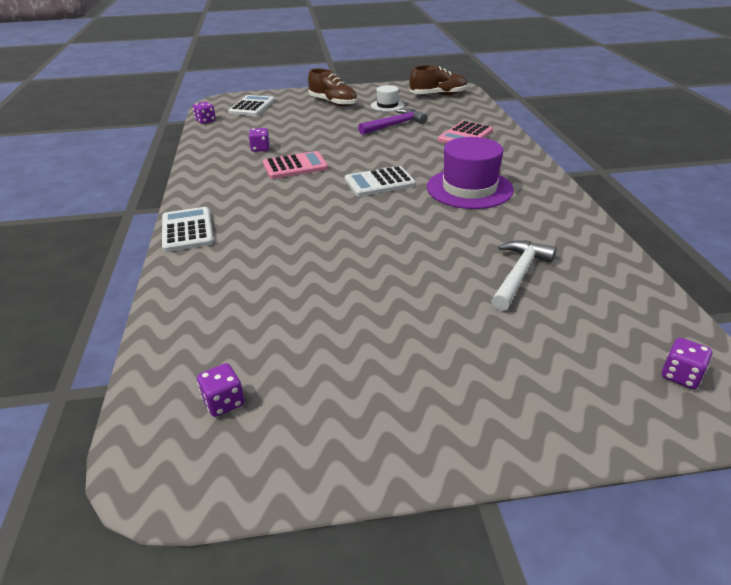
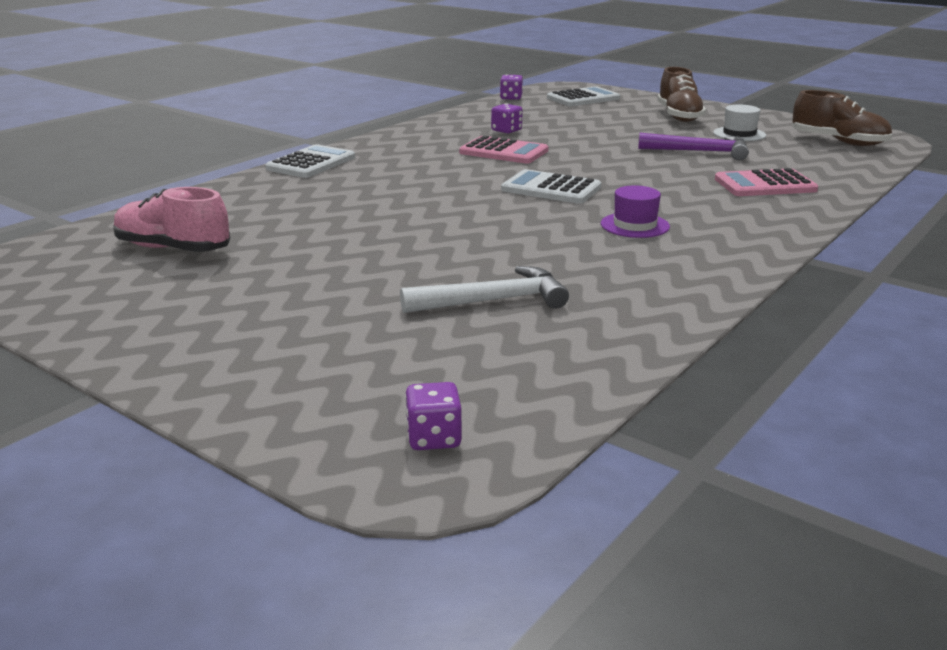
camera: 45 degrees right, 10 degrees down
(223, 402) = (97, 259): purple dice -> none
(259, 356) = (173, 249): none -> pink shoe
(469, 188) = (635, 225): purple hat -> purple hat, size x0.53

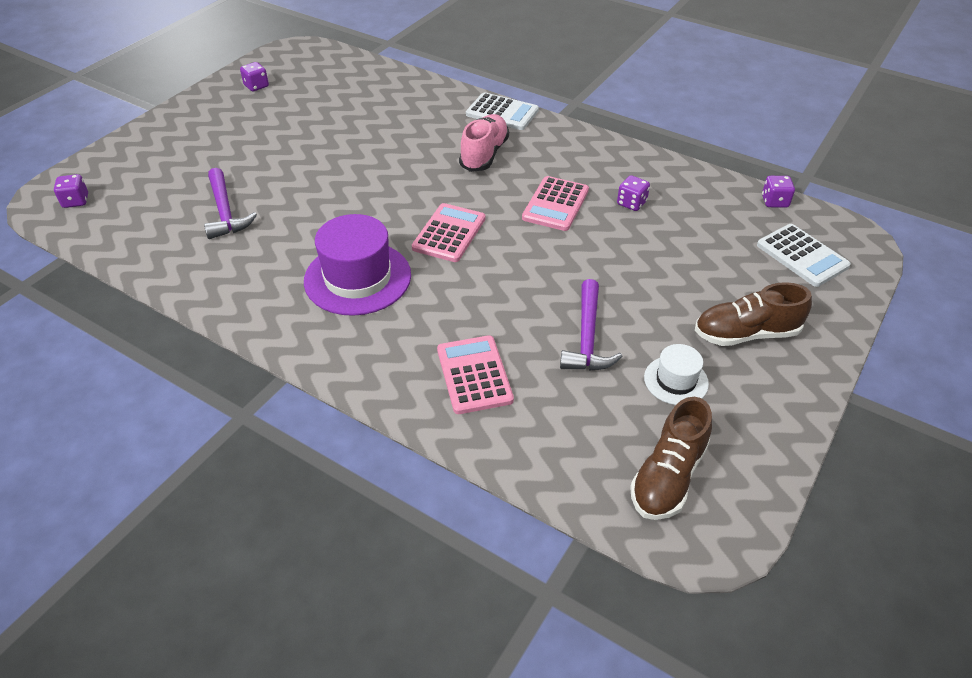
camera: 85 degrees right, 20 degrees up
(104, 298) = (256, 86): none -> purple dice
(173, 249) = (324, 91): pink shoe -> pink shoe (484, 154)
(493, 301) = (225, 212): white hammer -> purple hammer
(551, 189) = (449, 233): white calculator -> pink calculator
(635, 225) = (357, 278): purple hat -> purple hat, size x1.89

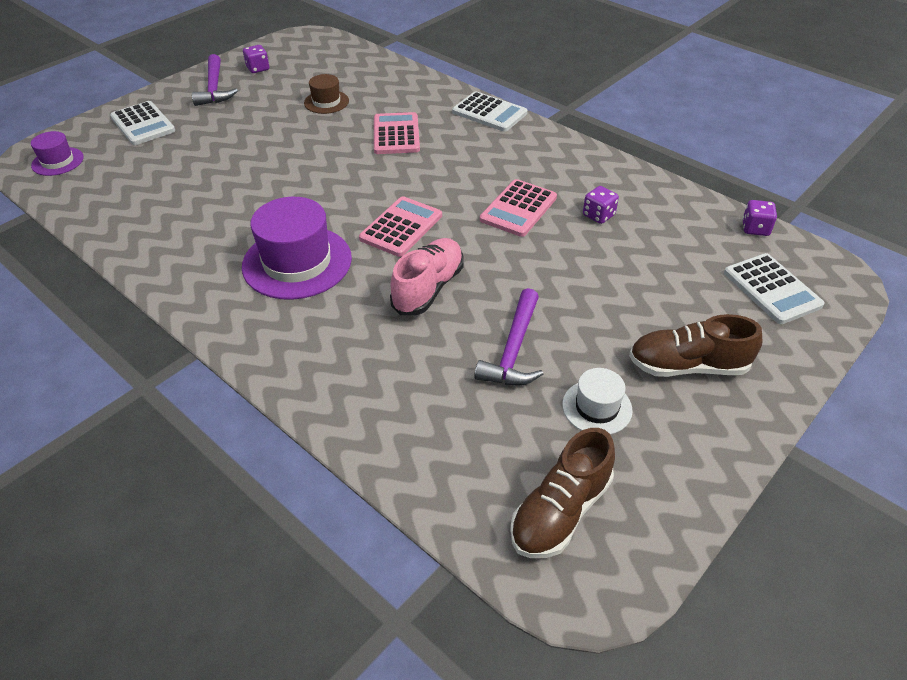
camera: 10 degrees right, 0 degrees up
(75, 201) = (57, 161): purple dice -> purple hat
(154, 154) = (143, 124): none -> white calculator
(225, 212) = (191, 185): purple hammer -> purple hammer (214, 88)
(337, 115) = (326, 102): none -> brown hat
(474, 375) = (384, 374): pink calculator -> pink calculator (396, 134)
(484, 154) = (459, 152): pink shoe -> pink shoe (428, 288)

